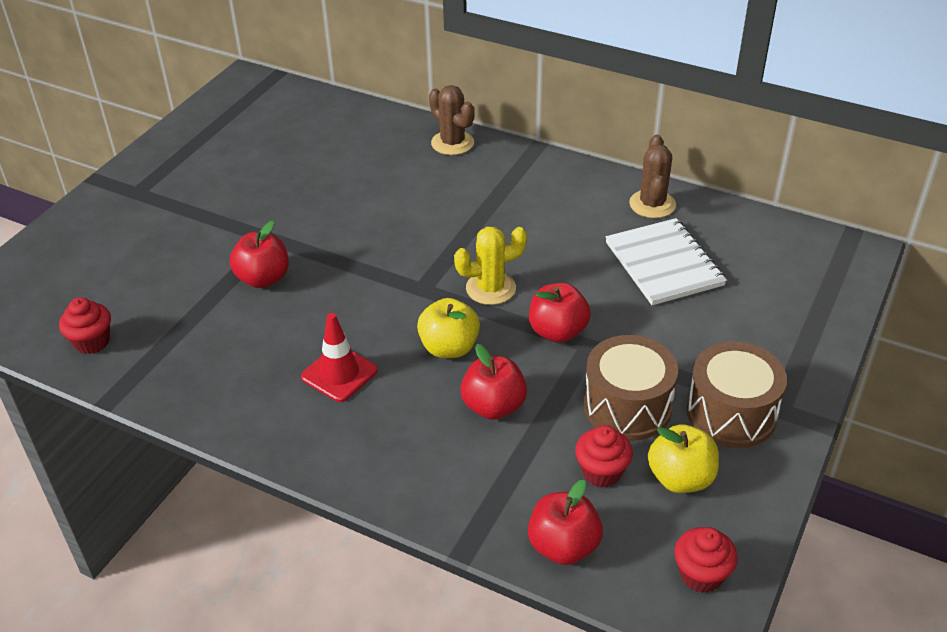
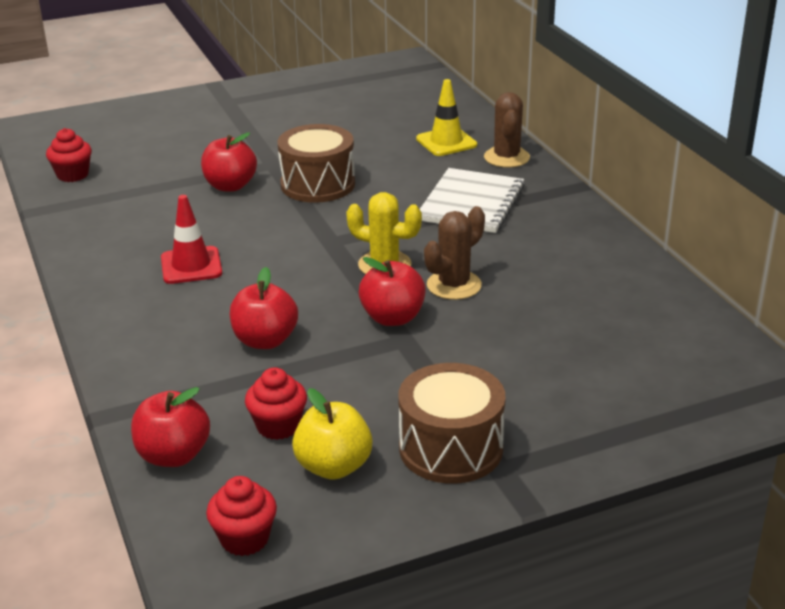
camera: 40 degrees right, 10 degrees down
(387, 149) = (446, 142): none -> yellow traffic cone
(449, 348) = (292, 287): yellow apple -> none
(627, 406) = (369, 395): brown drum -> brown drum (318, 184)
(652, 204) = (622, 269): brown cactus -> brown cactus (454, 285)
(664, 264) = (563, 315): white notebook -> white notebook (471, 203)

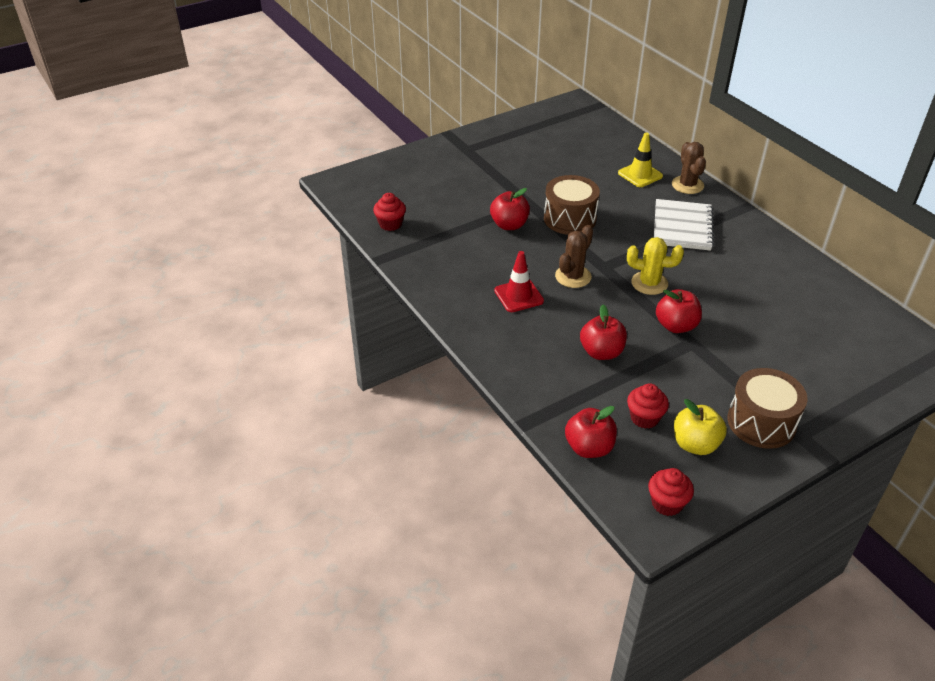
camera: 10 degrees left, 10 degrees up
(454, 285) = (703, 296): brown cactus -> brown cactus (573, 276)

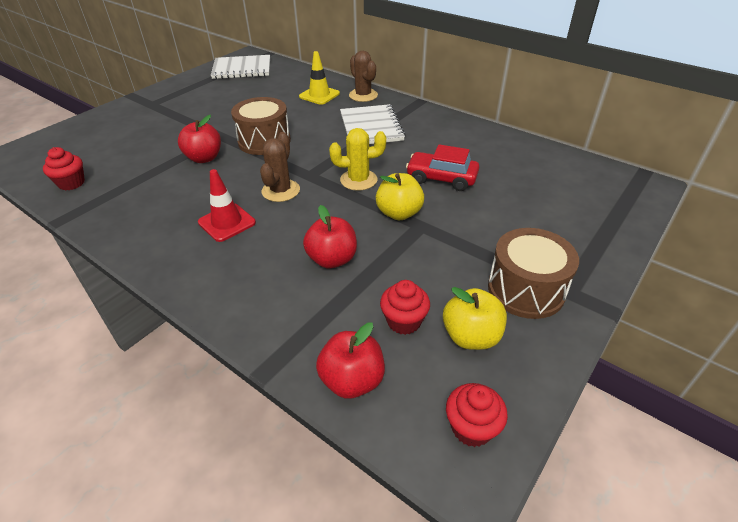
camera: 20 degrees left, 0 degrees up
(566, 121) = (242, 69): none -> white notebook
(676, 326) = (399, 213): red apple -> yellow apple
(731, 301) = (441, 178): none -> red car

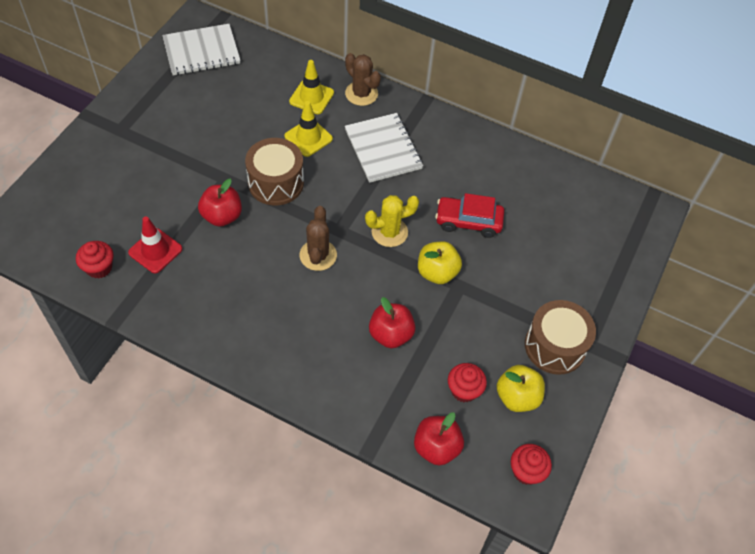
camera: 15 degrees left, 15 degrees up
(227, 222) = (281, 302): red traffic cone -> red traffic cone (155, 251)
(306, 116) = (308, 137): none -> yellow traffic cone

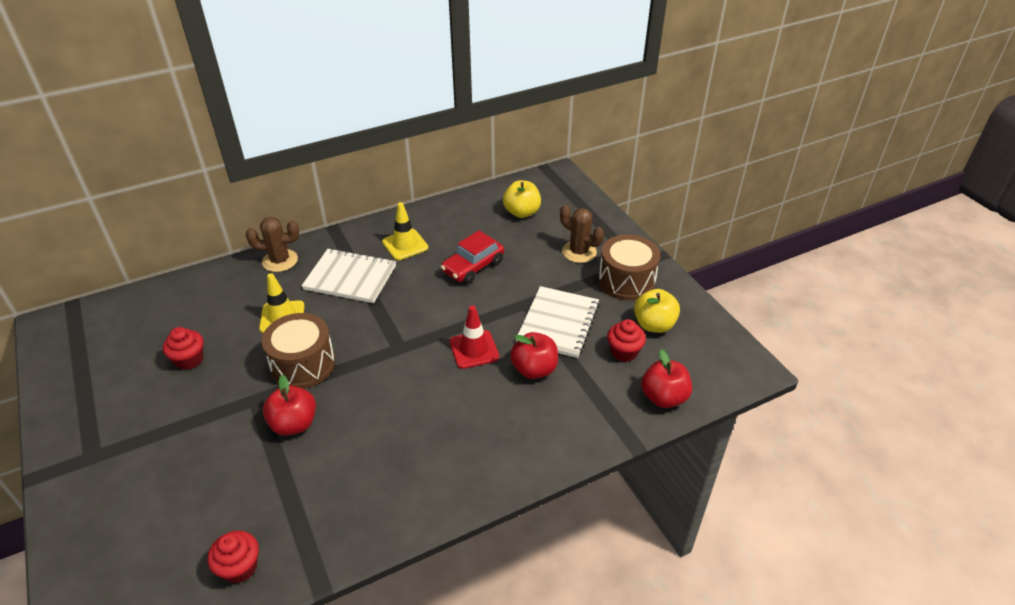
camera: 50 degrees left, 15 degrees down
(155, 251) = (274, 502): red traffic cone -> red traffic cone (474, 349)
(201, 51) = (90, 340): white notebook -> white notebook (558, 323)
(311, 97) = (243, 292): yellow traffic cone -> yellow traffic cone (405, 245)
(318, 255) = (410, 376): brown cactus -> brown cactus (579, 252)
(389, 232) = (435, 317): yellow cactus -> none
(437, 272) = (502, 309): yellow apple -> yellow apple (522, 212)
(526, 471) = (722, 354): red cupcake -> red cupcake (189, 360)

